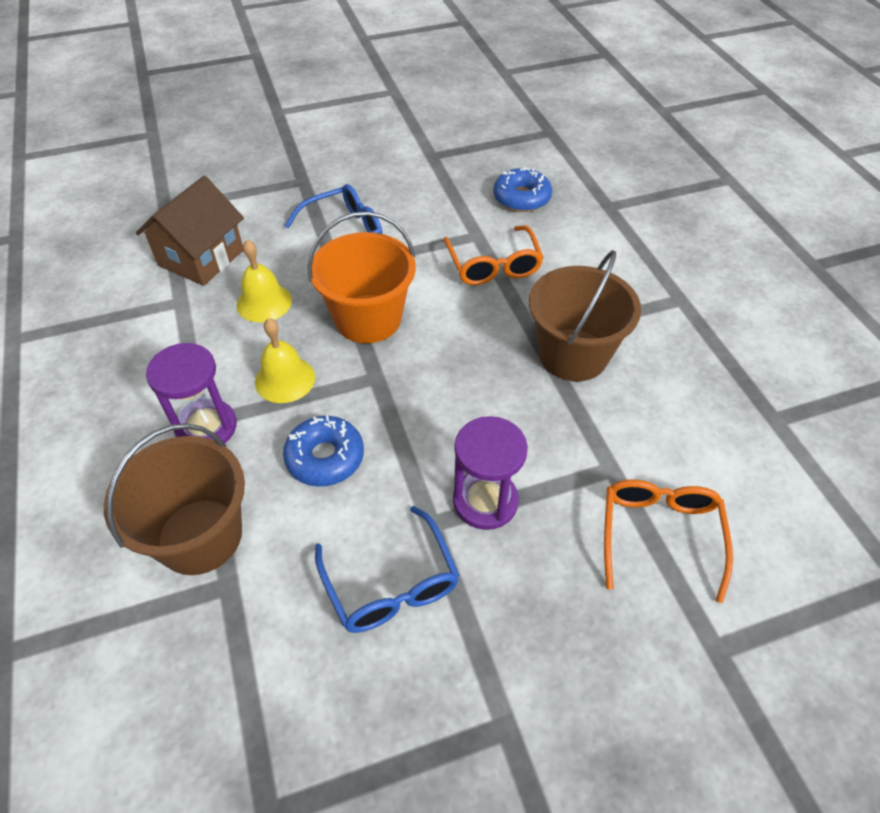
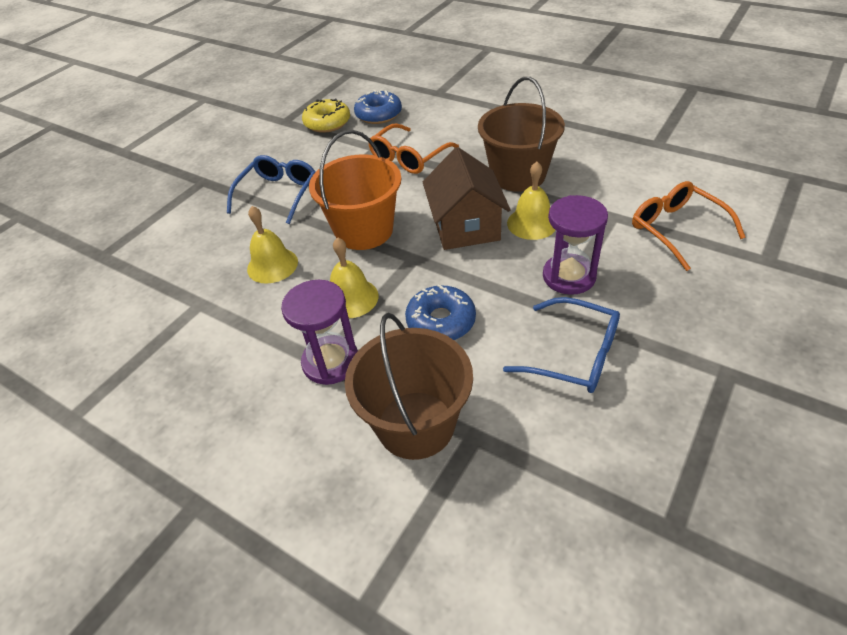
camera: 35 degrees left, 5 degrees down
(201, 258) = (181, 268): brown house -> brown house (465, 227)
(465, 180) = (327, 123): none -> yellow donut
(493, 265) = (408, 157): orange glasses -> orange glasses turned 90 degrees clockwise
(521, 418) = (532, 223): none -> yellow bell

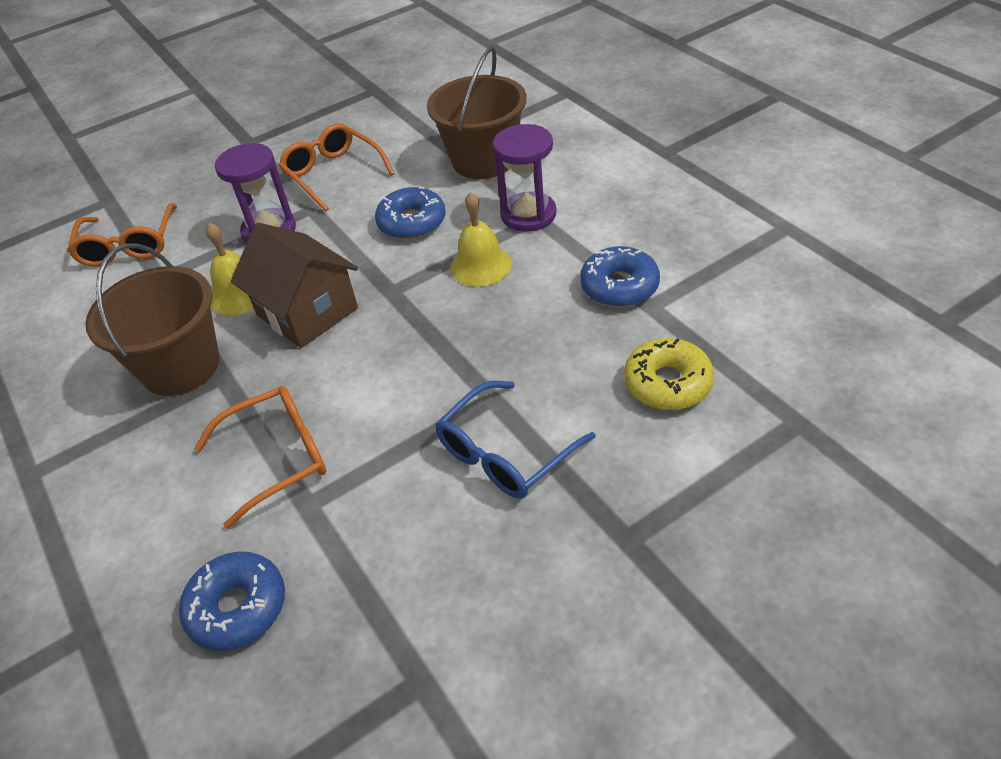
camera: 155 degrees left, 0 degrees up
(227, 312) = (619, 286): none -> blue donut
(272, 265) = (552, 330): yellow bell -> none
(327, 123) = (342, 627): yellow donut -> yellow donut (667, 383)
(364, 230) = (421, 344): orange bucket -> none
(465, 227) = (307, 312): brown house -> brown house turned 60 degrees counterclockwise
(574, 355) = (333, 174): blue glasses -> orange glasses

